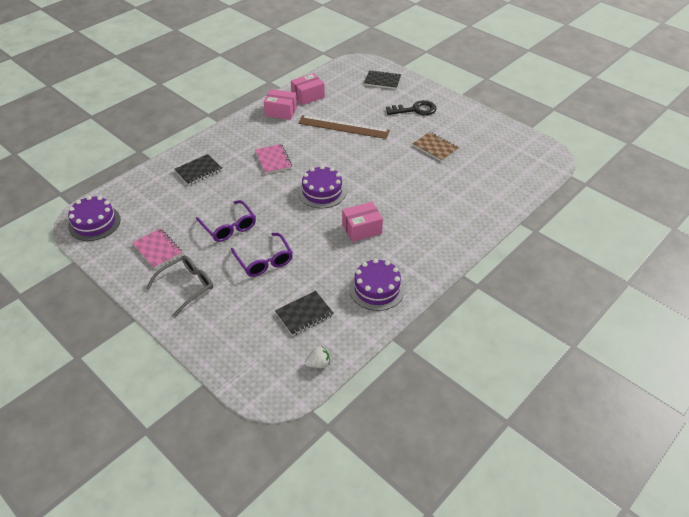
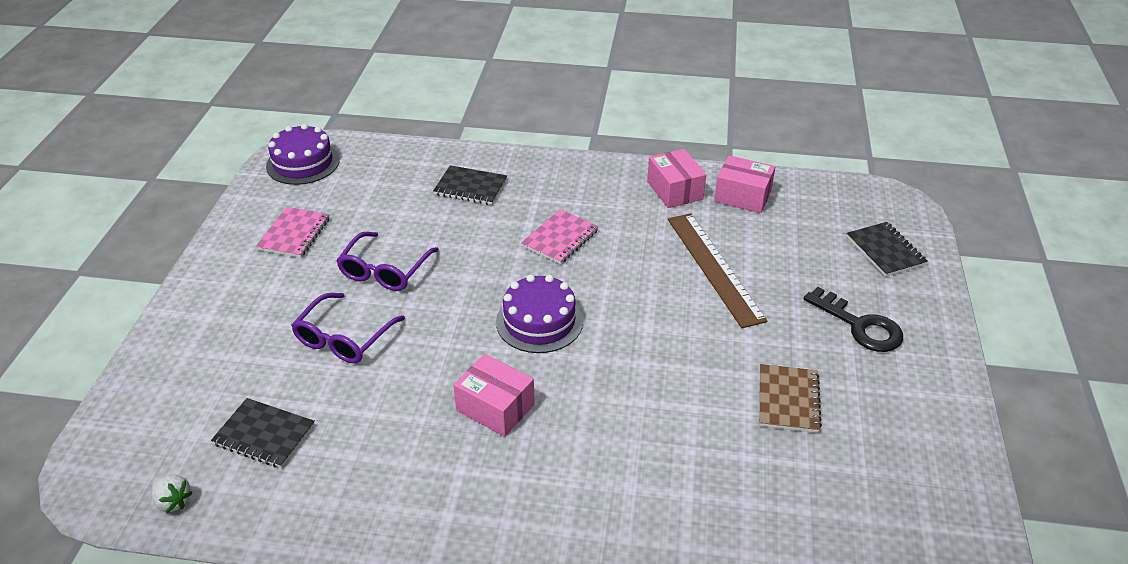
camera: 55 degrees right, 5 degrees down
(186, 287) = (244, 293): grey glasses -> none
(377, 289) = (373, 493): purple cake -> none

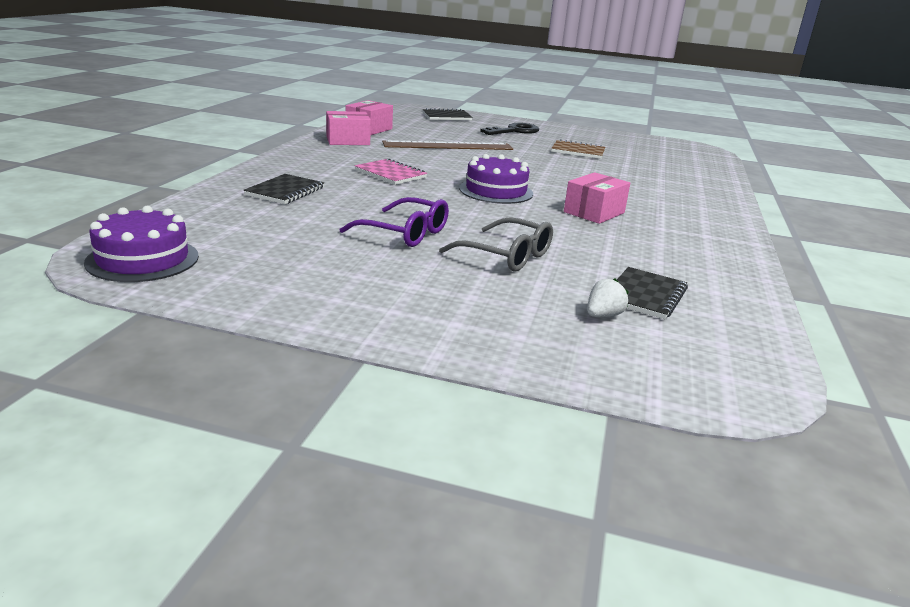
camera: 85 degrees left, 15 degrees down
(173, 501) = (748, 341): white strawberry -> white strawberry (603, 315)
(294, 234) = (309, 270): pink notebook -> none
(344, 338) = (506, 255): purple glasses -> grey glasses

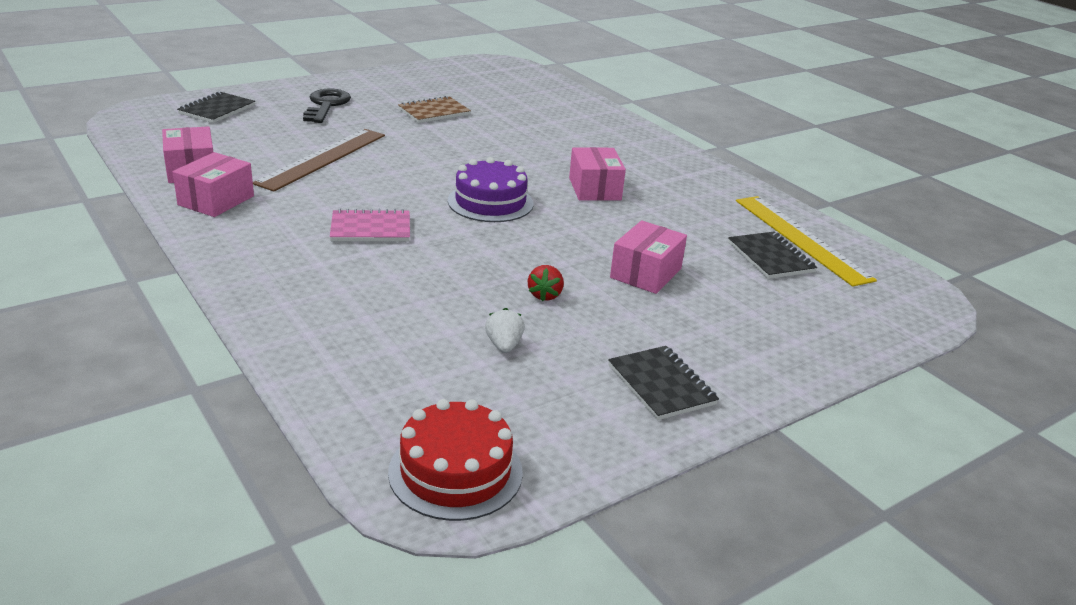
camera: 50 degrees left, 5 degrees up
(143, 259) = (455, 472): purple cake -> red cake
(285, 191) = (346, 309): black notebook -> black notebook (661, 385)
(404, 233) = (545, 295): purple glasses -> red strawberry
(506, 255) = (646, 273): grey glasses -> pink box
(603, 315) = (789, 291): white strawberry -> white strawberry (504, 345)
(714, 301) = (801, 238): none -> yellow ruler

